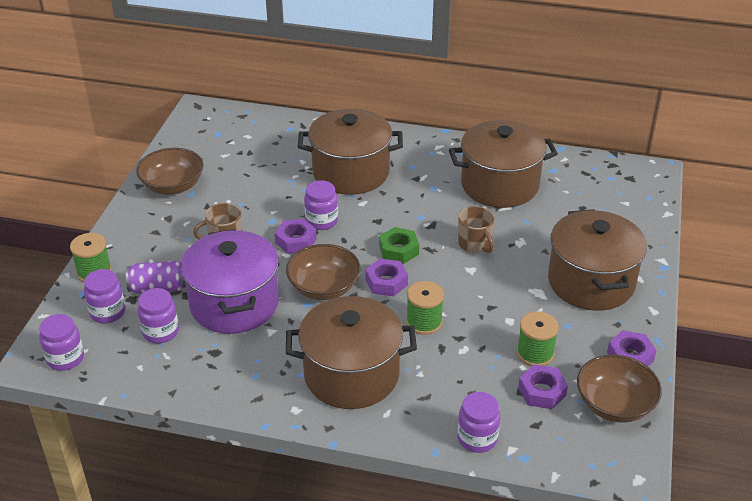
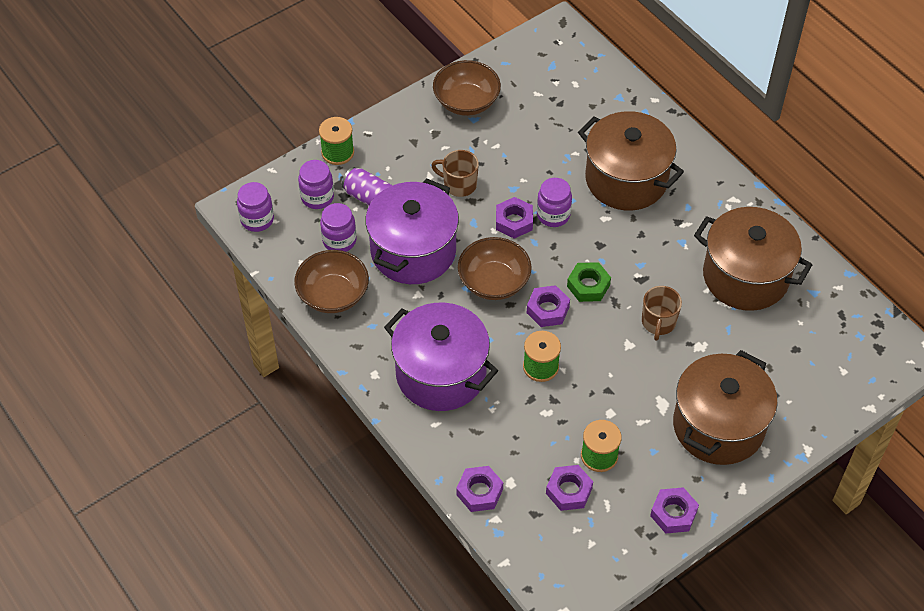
camera: 40 degrees right, 15 degrees up
(351, 375) = (441, 374): brown pot -> purple pot
(477, 438) = (479, 492): purple jar -> purple nut
(614, 405) = (613, 543): brown bowl -> brown bowl (333, 295)

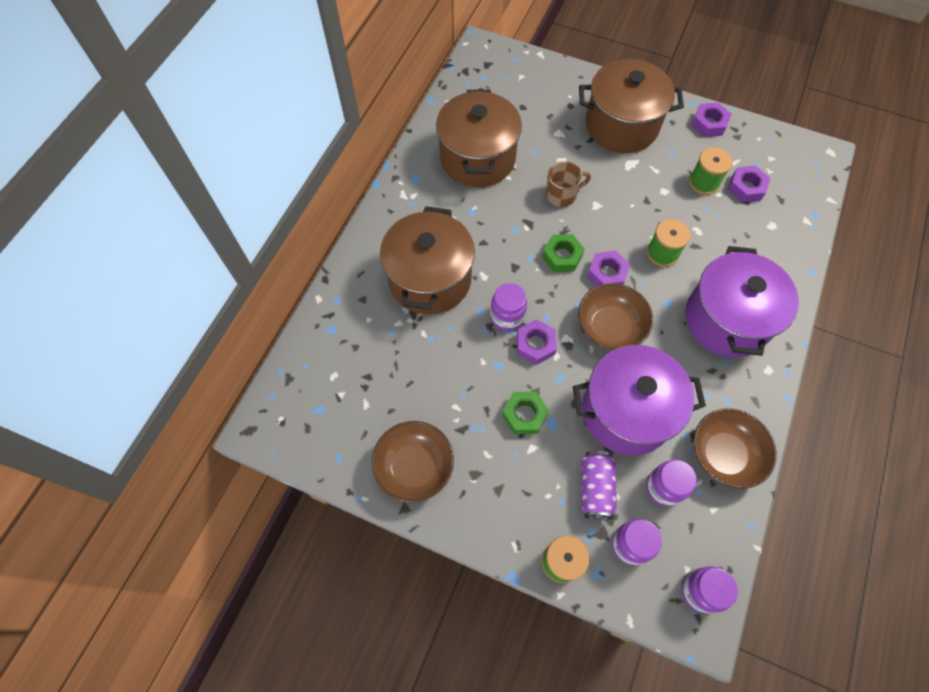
camera: 120 degrees left, 10 degrees up
(459, 184) = (524, 415): brown mug -> green nut
(479, 492) = (796, 240): purple nut -> none

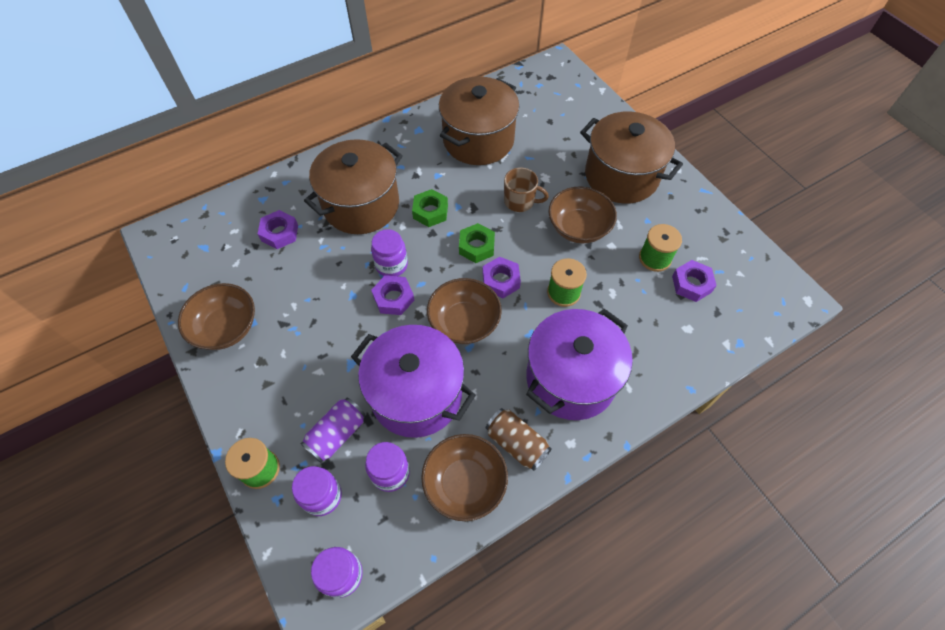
camera: 35 degrees right, 5 degrees down
(524, 415) = (336, 343): green nut -> green nut (430, 212)
(627, 190) = (578, 227): none -> brown bowl
(709, 124) = (704, 215): purple nut -> purple nut (280, 233)
(732, 397) = (516, 443): none -> brown can

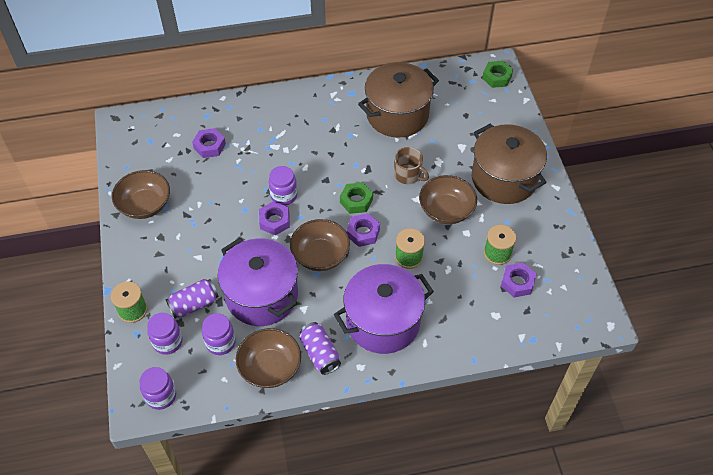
camera: 20 degrees right, 5 degrees down
(361, 205) = (280, 142): brown pot -> none
(430, 212) = (332, 163): green nut -> green nut (497, 77)
(516, 443) = (320, 353): brown can -> purple can

